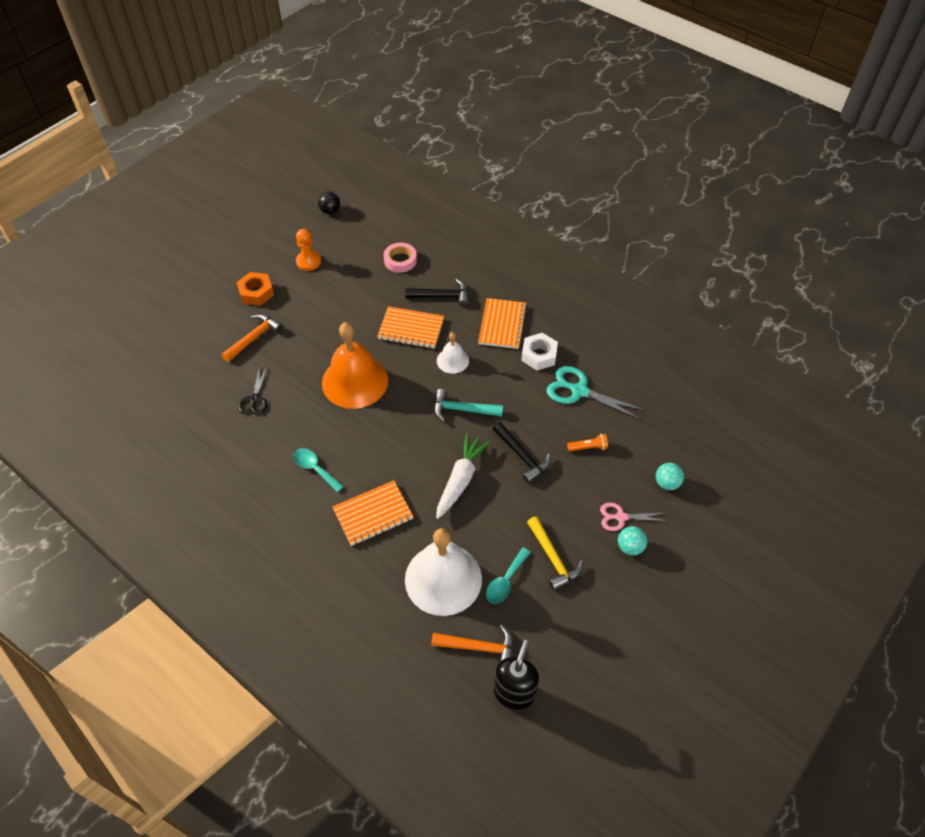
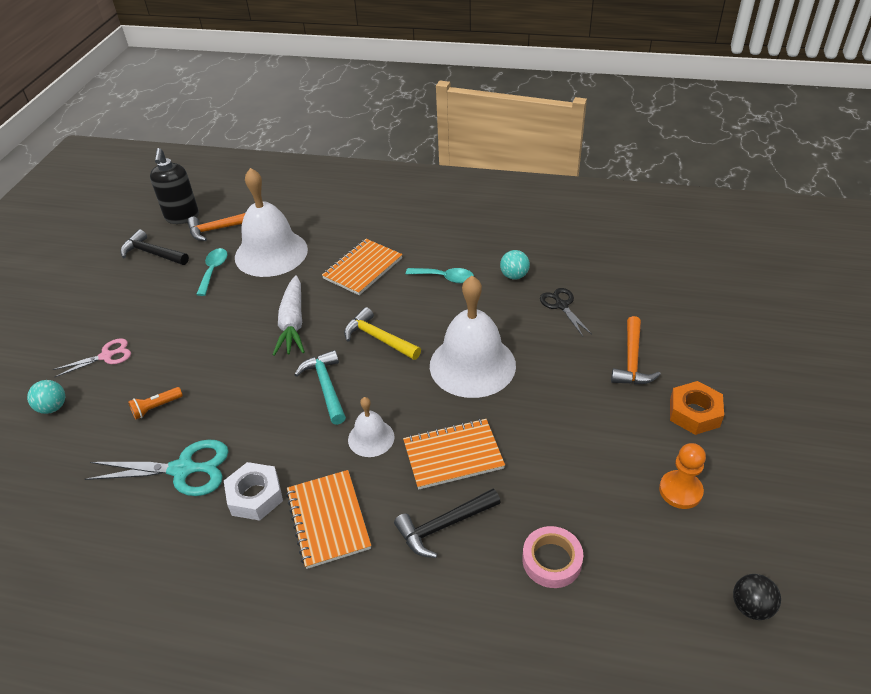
camera: 155 degrees right, 10 degrees down
(355, 381) = (472, 365): orange bell -> white bell
(462, 410) = (326, 387): turquoise hammer -> turquoise hammer turned 90 degrees counterclockwise
(522, 456) = (234, 368): black hammer -> black hammer (152, 253)
(553, 558) = (173, 300): yellow hammer -> yellow hammer (379, 338)
(630, 547) = (94, 336): turquoise ball -> turquoise ball (514, 276)

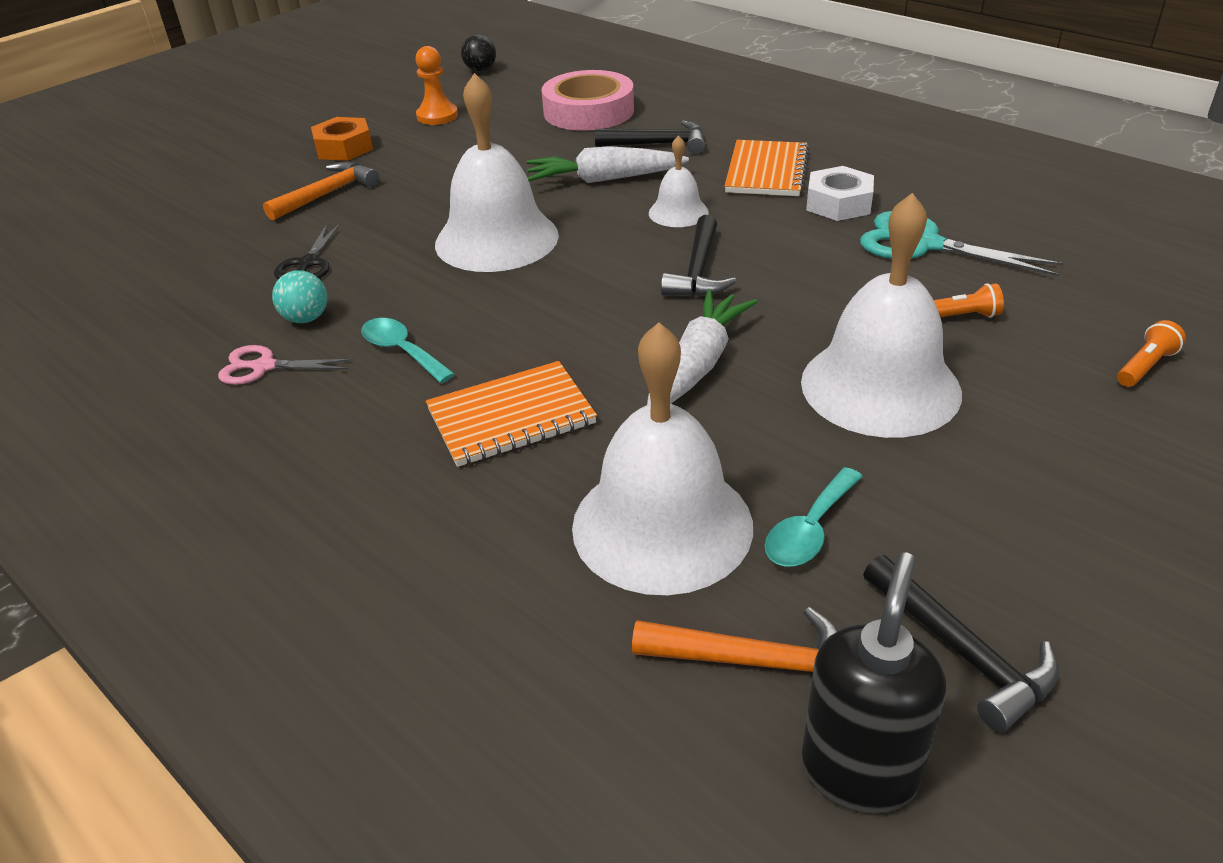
camera: 150 degrees left, 5 degrees down
(53, 407) = (1145, 366): turquoise ball -> orange flashlight
(106, 356) = (1058, 420): pink scissors -> pink scissors (264, 367)
(196, 344) = (880, 386): none -> white bell
(326, 387) = (698, 270): turquoise hammer -> black hammer
(379, 338) = (583, 302): yellow hammer -> none
(453, 455) = (603, 179): orange notebook -> white carrot
(551, 560) = (588, 111): pink tape -> pink tape, size x1.66

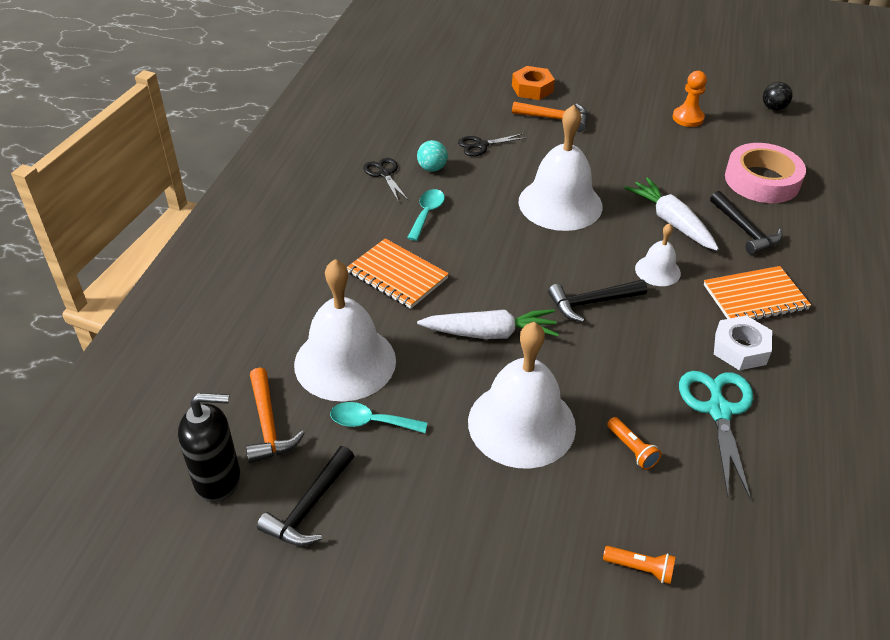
camera: 60 degrees right, 5 degrees up
(264, 367) = (384, 174): pink scissors -> black scissors
(344, 148) = (612, 100): orange nut -> orange nut (532, 89)

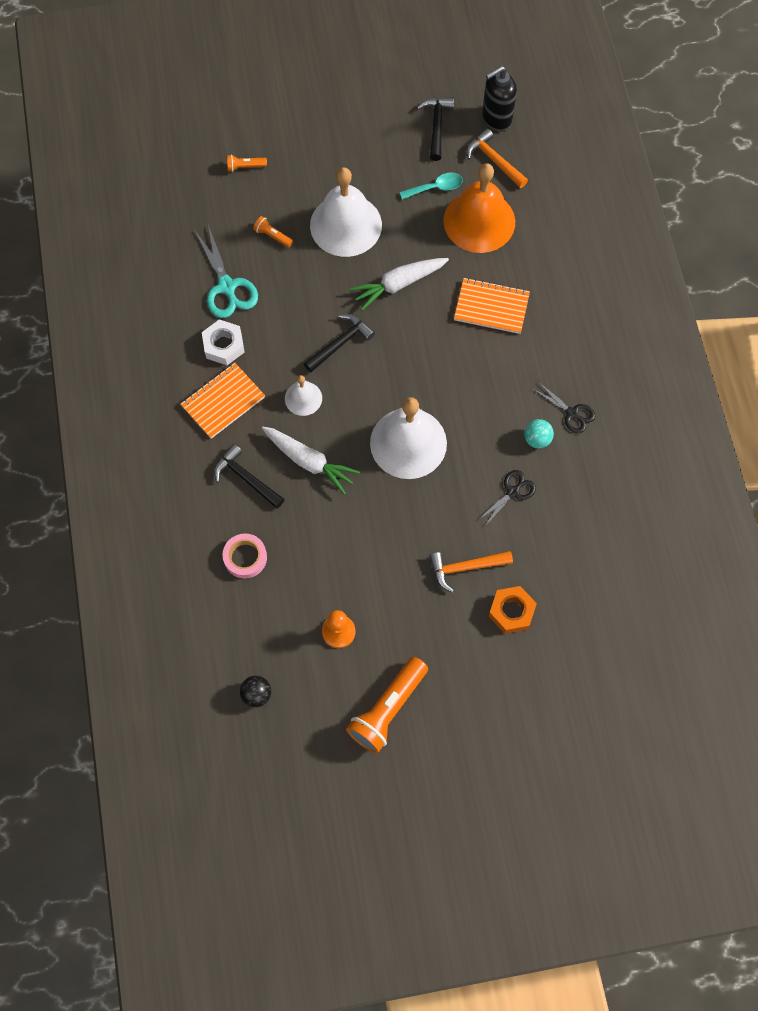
camera: 155 degrees right, 25 degrees up
(345, 362) = (479, 221): white bell -> orange bell
(427, 213) = (508, 381): turquoise spoon -> none
(663, 74) = (388, 709): none -> orange flashlight
(762, 180) = (245, 557): pink tape -> pink tape, size x0.60

